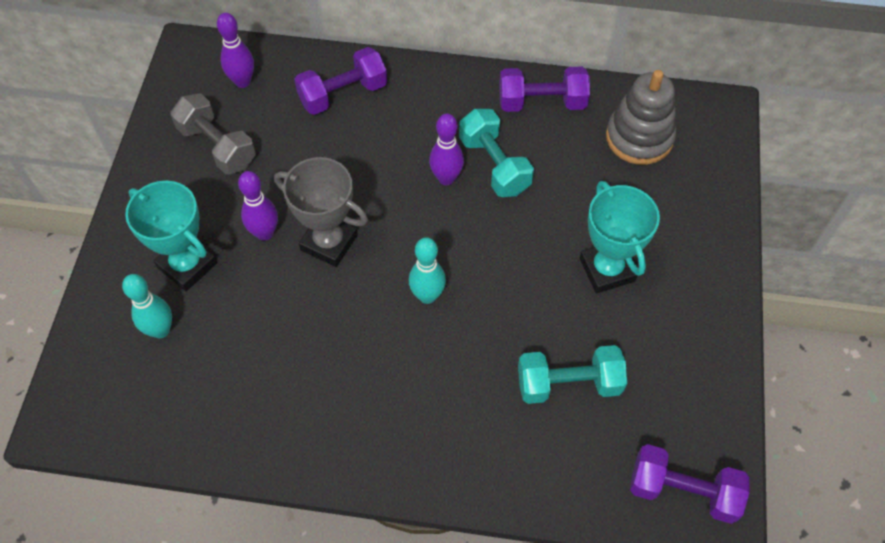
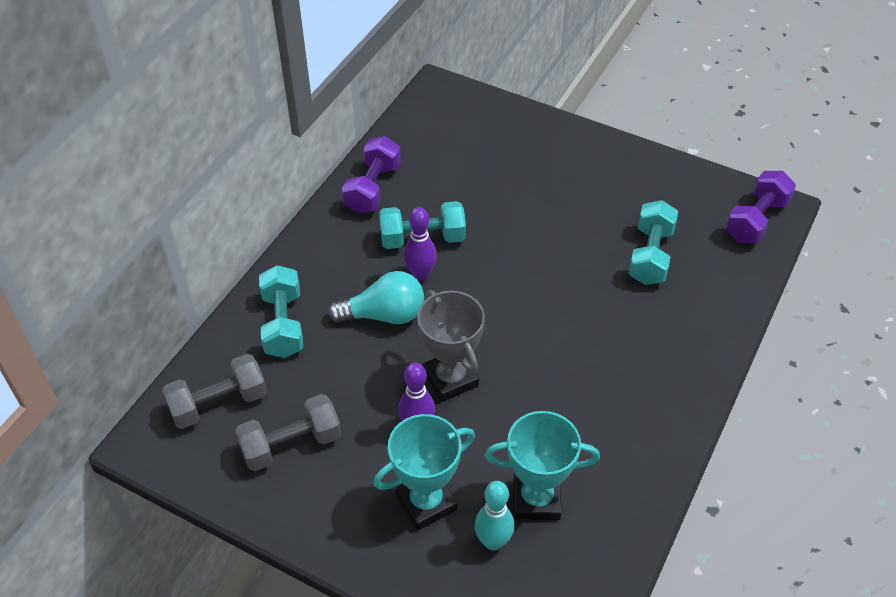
camera: 70 degrees left, 10 degrees down
(242, 81) = (218, 403): purple bowling pin -> grey dumbbell
(329, 242) = (450, 378): grey trophy -> grey trophy turned 75 degrees counterclockwise
(343, 94) = (283, 324): purple dumbbell -> turquoise dumbbell
(384, 165) = (384, 315): none -> turquoise light bulb
(427, 296) = (536, 321): turquoise bowling pin -> none
(607, 270) = (557, 201): turquoise trophy -> turquoise trophy (536, 499)
(639, 137) = (441, 142): grey stacking toy -> none

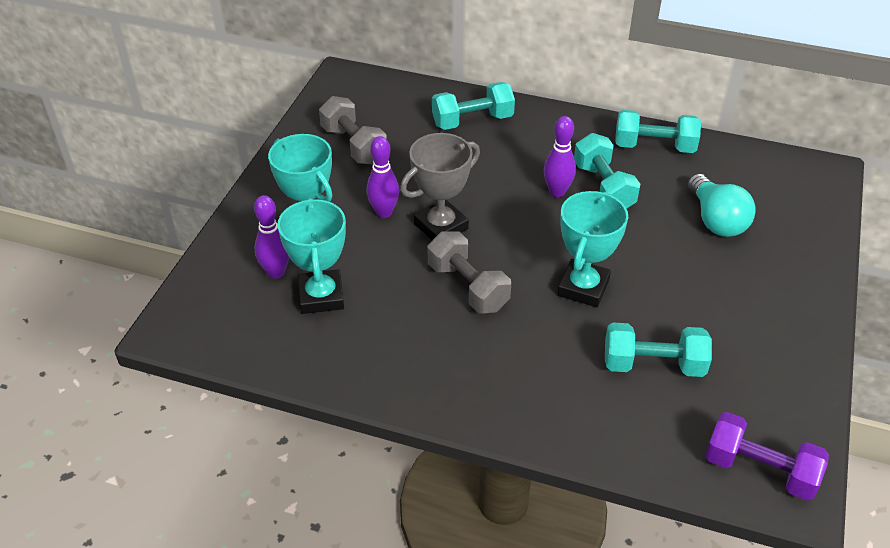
camera: 80 degrees right, 5 degrees down
(218, 403) = (385, 102): grey dumbbell -> grey dumbbell (468, 287)
(373, 188) = (654, 146): purple dumbbell -> turquoise dumbbell
(384, 315) = (501, 176): turquoise light bulb -> turquoise light bulb (716, 220)
(493, 541) = (276, 272): turquoise bowling pin -> purple bowling pin
(555, 282) = (583, 287): none -> turquoise trophy

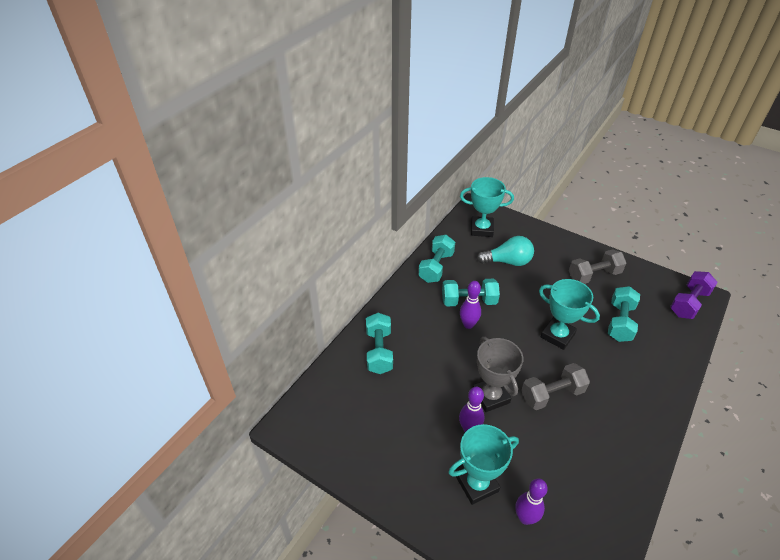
camera: 75 degrees left, 0 degrees up
(321, 296) = (554, 488): turquoise trophy -> turquoise trophy (481, 229)
(354, 145) = (384, 434): grey dumbbell -> grey dumbbell (594, 275)

